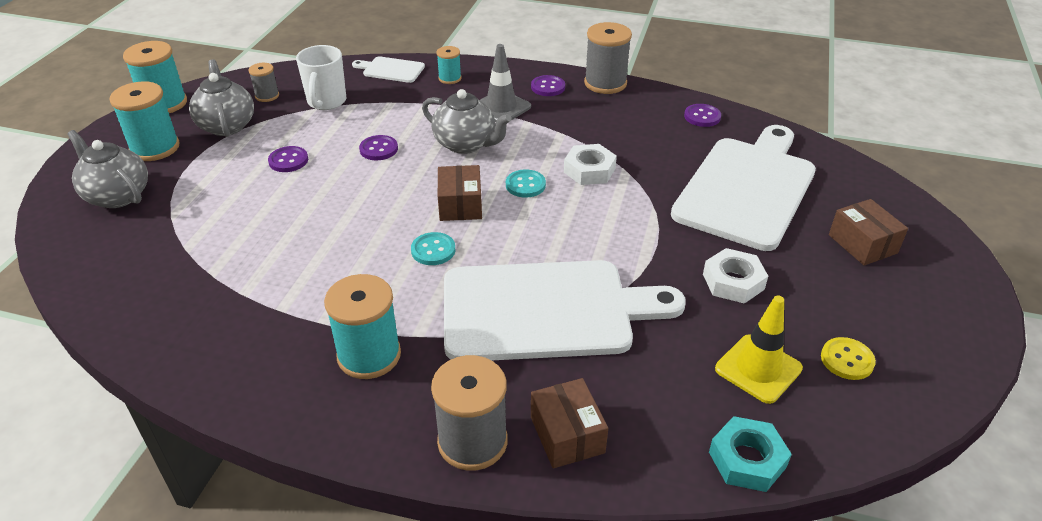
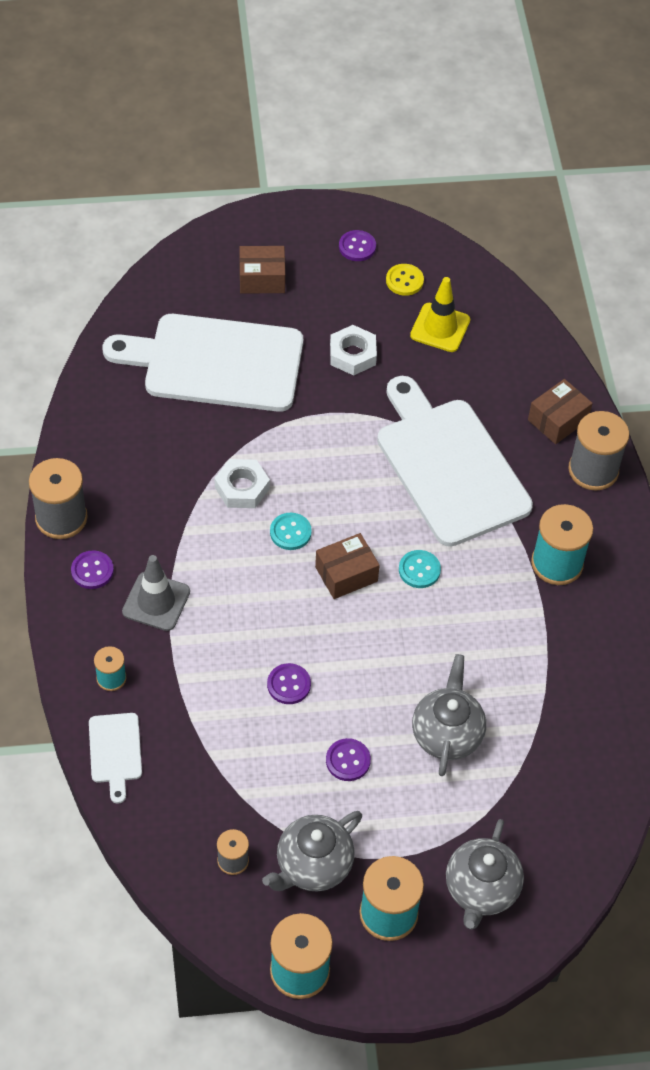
camera: 115 degrees left, 15 degrees up
(326, 102) = (219, 786): white mug -> none
(466, 144) = (243, 608): grey teapot -> grey teapot (447, 734)
(702, 117) = (100, 416): purple button -> purple button (357, 247)
(747, 459) = (523, 323): turquoise nut -> none
(862, 244) = (262, 279): brown box -> brown box turned 45 degrees clockwise

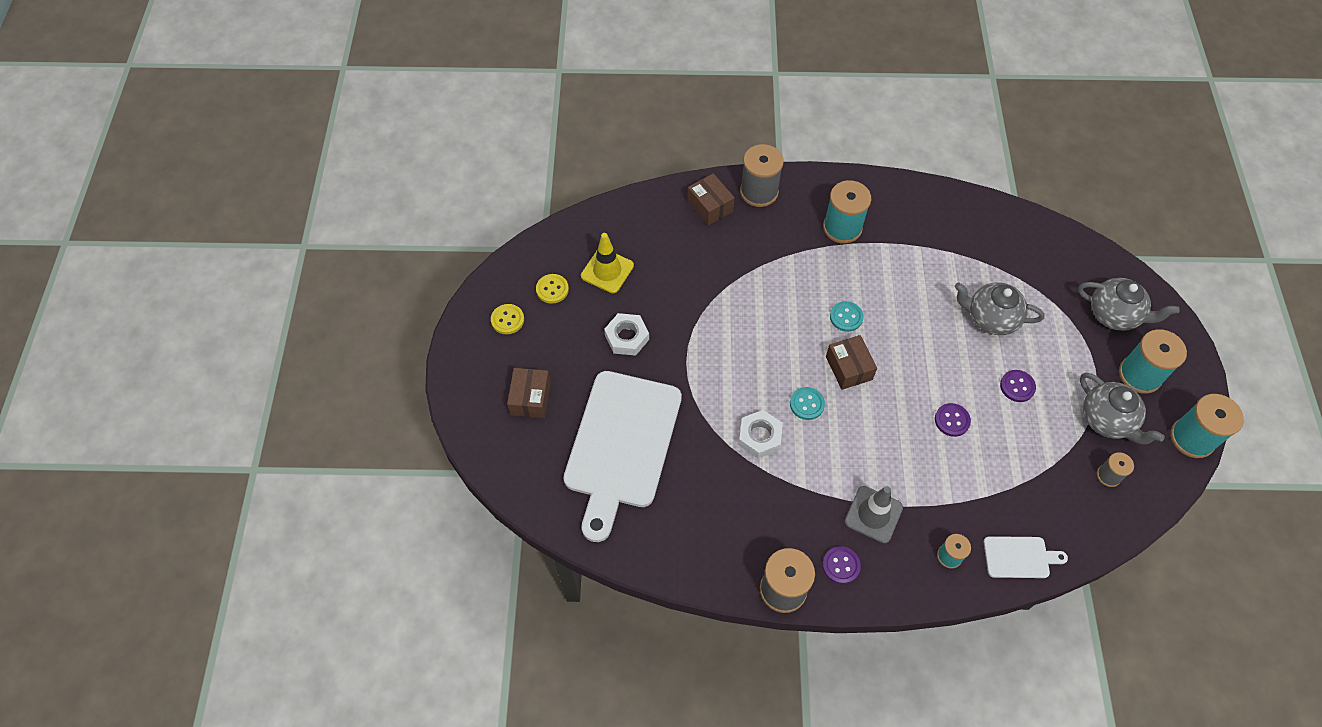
camera: 80 degrees left, 5 degrees up
(357, 247) = (507, 320): purple button -> yellow button
(449, 466) = (748, 284): white cutting board -> none

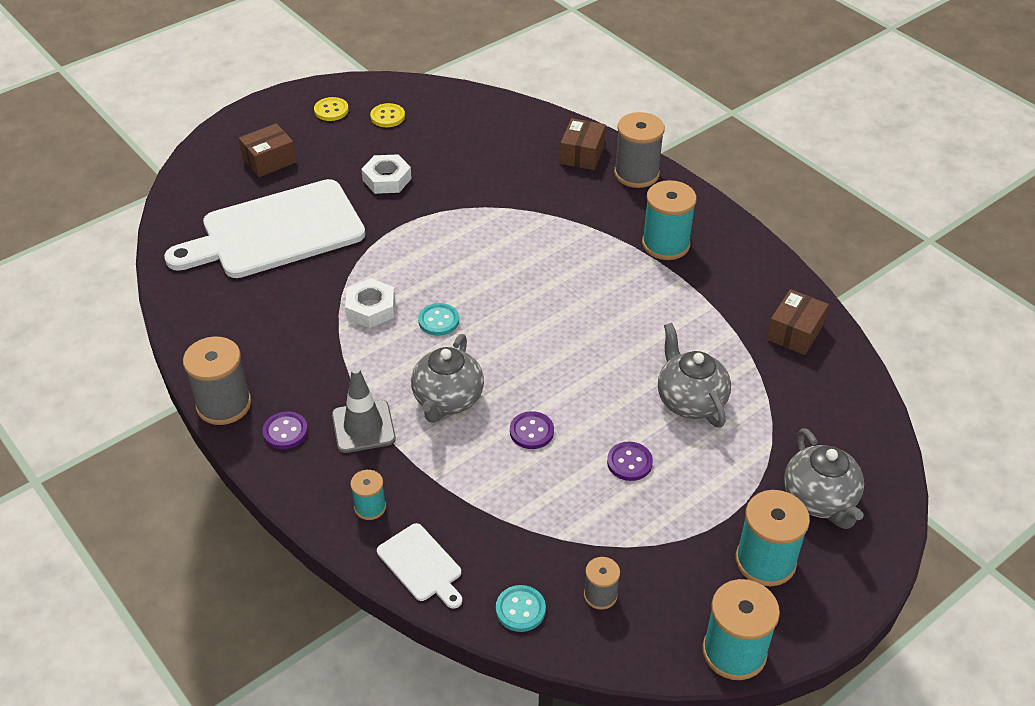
camera: 50 degrees right, 15 degrees down
(607, 271) = (441, 134): yellow traffic cone -> none
(846, 317) = (566, 298): turquoise button -> turquoise button (520, 609)
(849, 368) = (510, 328): brown box -> brown box (794, 332)
(1107, 420) = (671, 560): grey teapot -> grey teapot (447, 400)

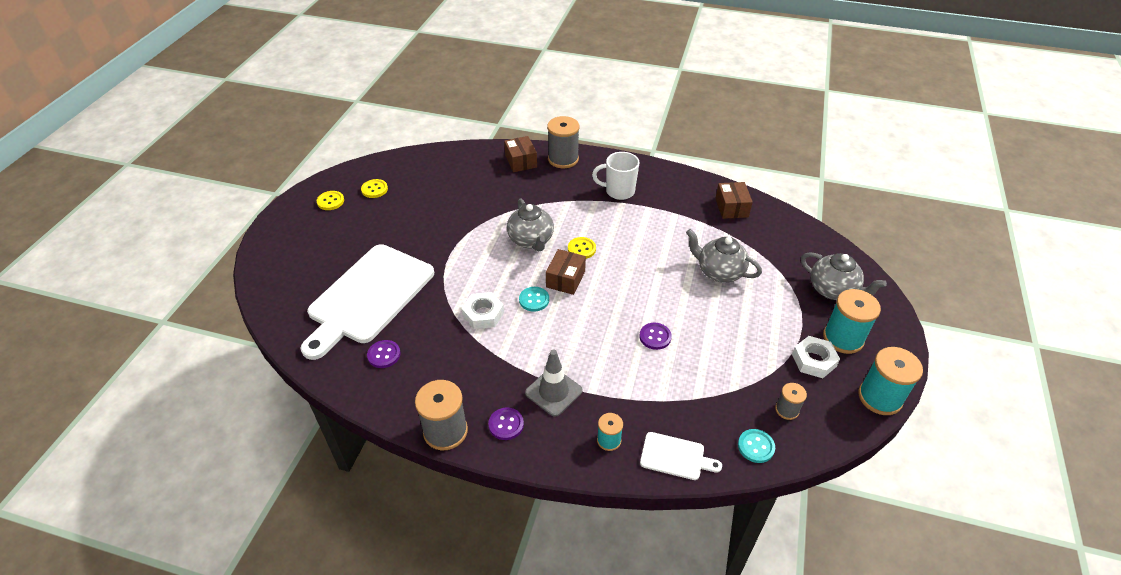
camera: 35 degrees left, 0 degrees up
(269, 160) = (317, 252): brown box -> brown box (565, 279)
(387, 179) = (413, 228): white nut -> white nut (814, 360)
(447, 400) = (588, 345): grey teapot -> grey teapot (531, 240)
(549, 291) = (581, 249): none -> yellow button
(629, 462) = (724, 324): purple button -> purple button (384, 355)
(665, 244) = (618, 191): turquoise spool -> white mug

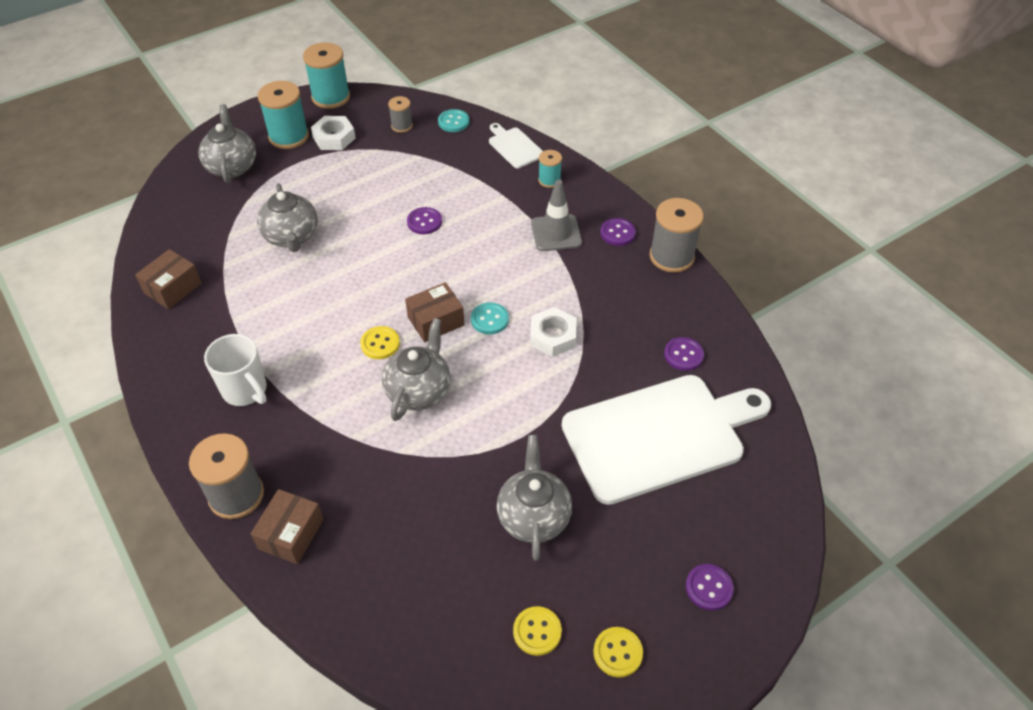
camera: 140 degrees left, 5 degrees up
(297, 244) = (709, 588): none -> purple button
(412, 224) = (533, 516): none -> grey teapot

